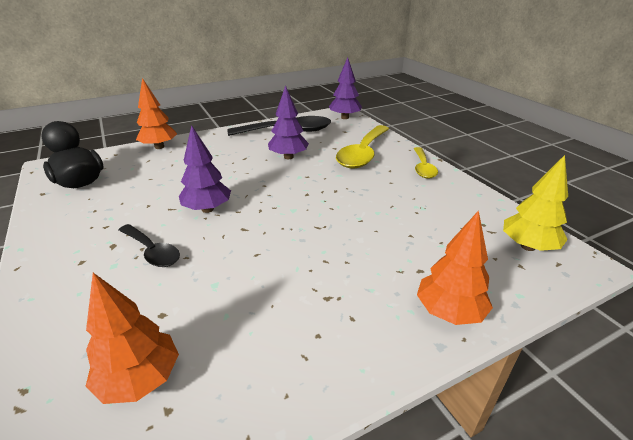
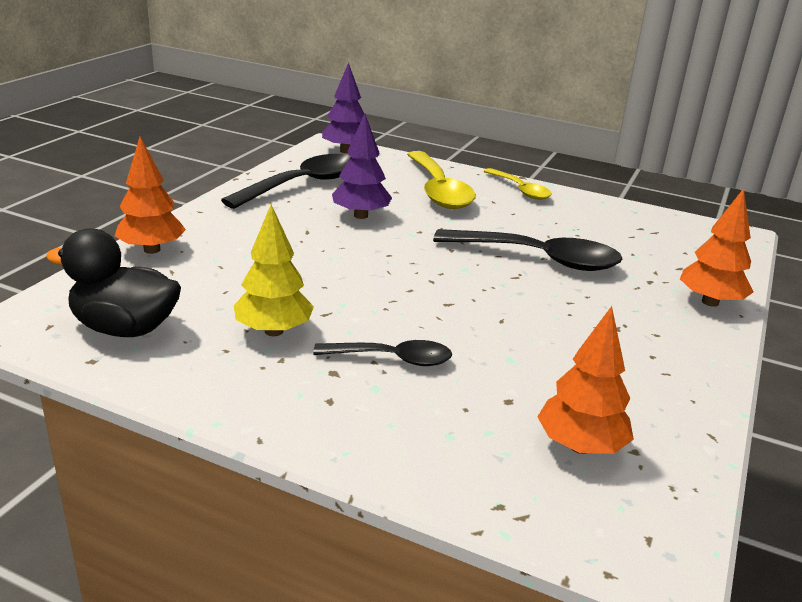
camera: 40 degrees left, 5 degrees down
(207, 209) = (372, 299): purple tree -> none
(356, 220) = (539, 259): none -> black spoon
(528, 246) = (694, 235): yellow tree -> yellow tree (274, 331)

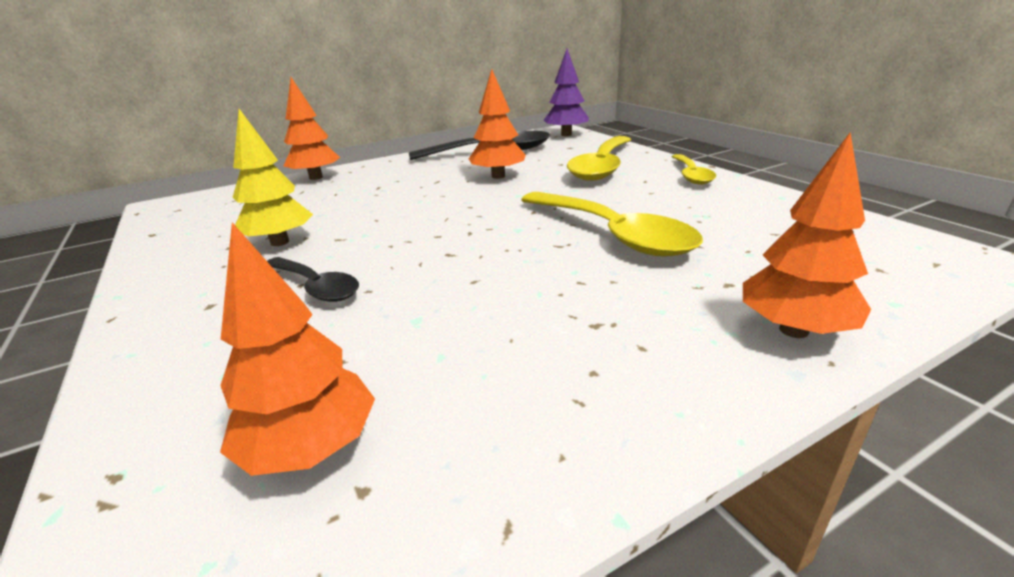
camera: 40 degrees right, 0 degrees up
(125, 328) = (206, 219): black duck -> none
(360, 215) = (498, 176): purple tree -> orange tree
(539, 259) = (613, 234): black spoon -> yellow spoon

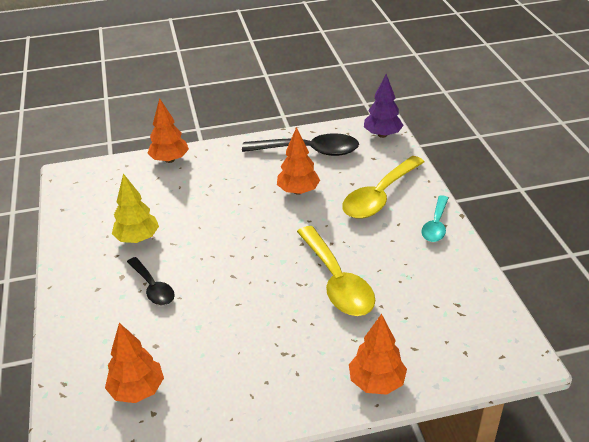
camera: 15 degrees right, 10 degrees up
(691, 175) = (436, 225): yellow spoon -> turquoise spoon

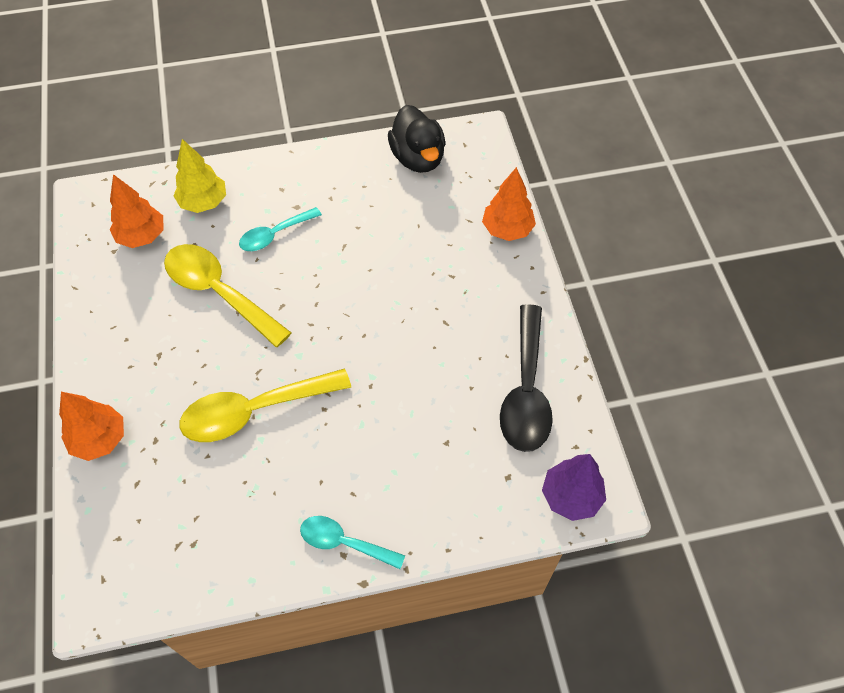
camera: 90 degrees right, 20 degrees up
(83, 206) = (418, 158): none -> black duck
(137, 238) = (355, 213): yellow tree -> yellow tree (204, 202)
(153, 287) = (274, 235): black spoon -> turquoise spoon
(298, 191) = (432, 374): orange tree -> none
(379, 196) = (414, 475): yellow spoon -> yellow spoon (219, 292)

